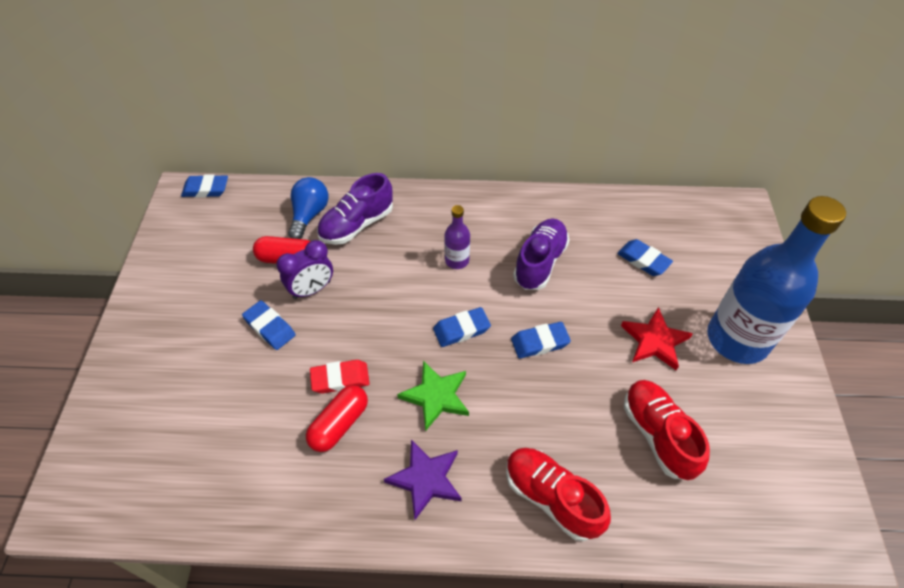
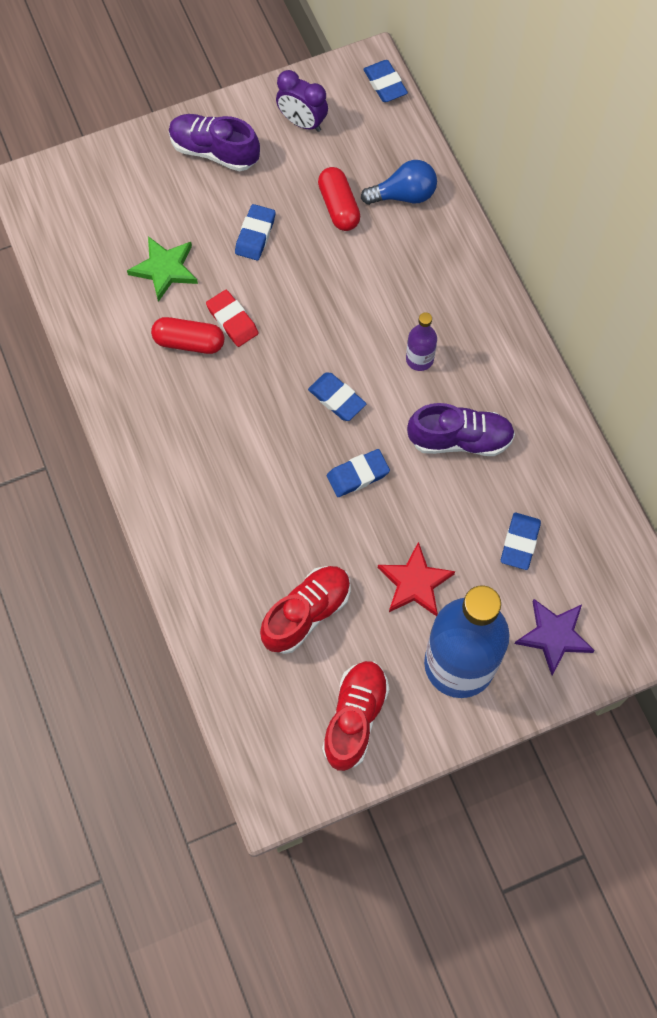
camera: 65 degrees right, 15 degrees up
(312, 290) = (314, 247): purple clock -> purple clock (302, 122)
(357, 225) = (415, 245): purple shoe -> purple shoe (214, 151)
(425, 479) = (171, 433): purple star -> purple star (554, 636)
(436, 396) = (254, 407): green star -> green star (165, 269)
(540, 342) = (358, 475): blue eraser -> blue eraser turned 75 degrees counterclockwise
(551, 497) = (201, 540): red shoe -> red shoe (355, 718)

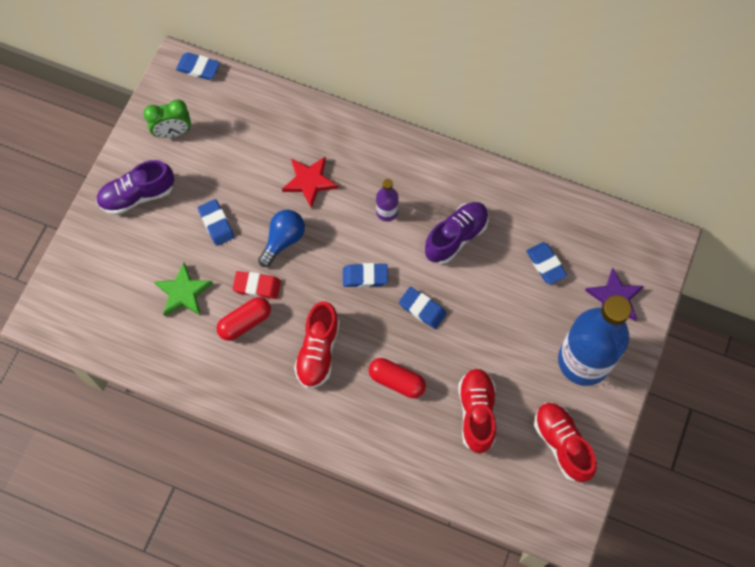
camera: 45 degrees left, 0 degrees up
(224, 425) = (318, 351): none -> red shoe
(302, 122) = (173, 132): purple clock -> green clock
(339, 206) = (248, 164): red capsule -> red capsule (396, 381)
(358, 475) = (422, 309): blue eraser -> blue eraser turned 75 degrees counterclockwise
(404, 195) = (278, 125): blue light bulb -> blue light bulb (283, 240)
(415, 583) = (515, 339): red star -> red star (309, 181)

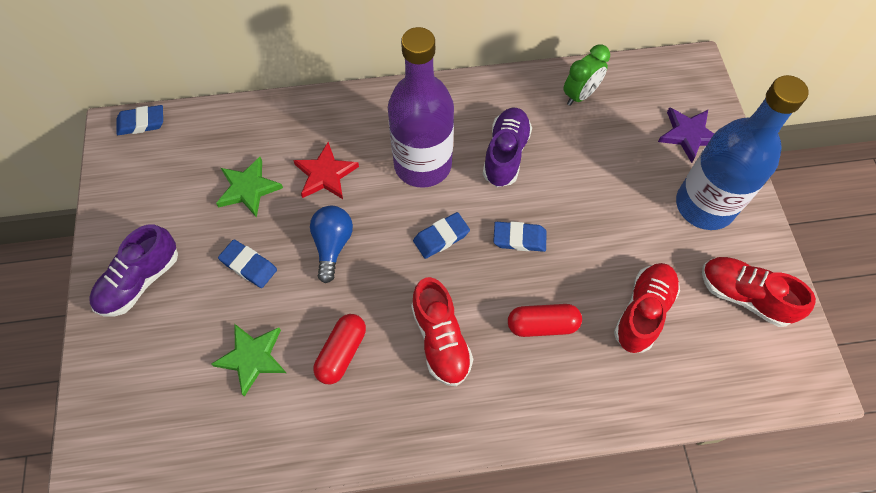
camera: 30 degrees left, 5 degrees down
(173, 132) = (147, 197): green clock -> green clock (580, 95)
(247, 163) = (248, 189): none -> green star
(257, 286) = (332, 307): red eraser -> none
(387, 212) = (422, 164): purple bottle -> purple bottle, size x2.33
(476, 413) = (643, 312): red shoe -> red shoe turned 60 degrees clockwise
(545, 264) = (606, 137): blue eraser -> none

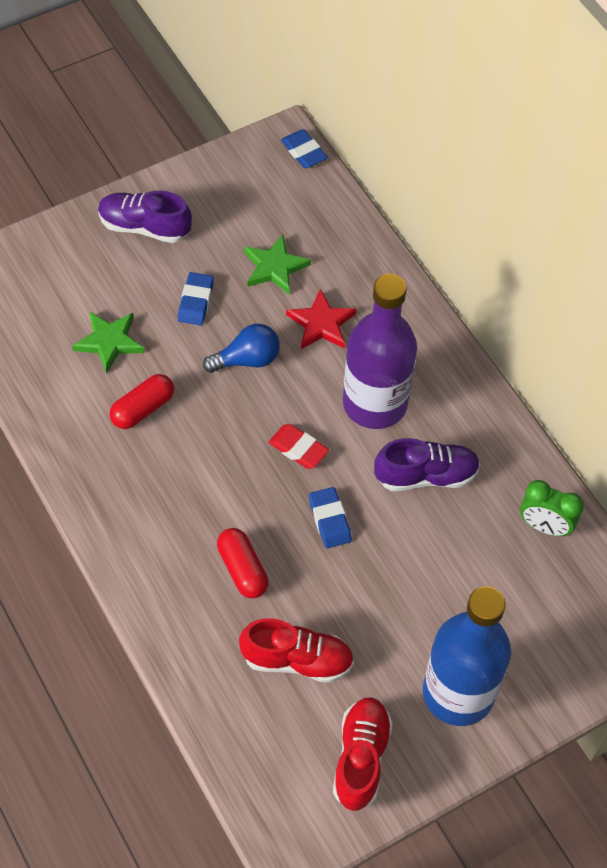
camera: 65 degrees right, 5 degrees down
(342, 353) = (143, 409): red capsule -> red capsule turned 45 degrees counterclockwise
(441, 237) = (298, 449): blue eraser -> red eraser
(441, 340) = (189, 485): red shoe -> none
(688, 135) = (548, 655): purple star -> none

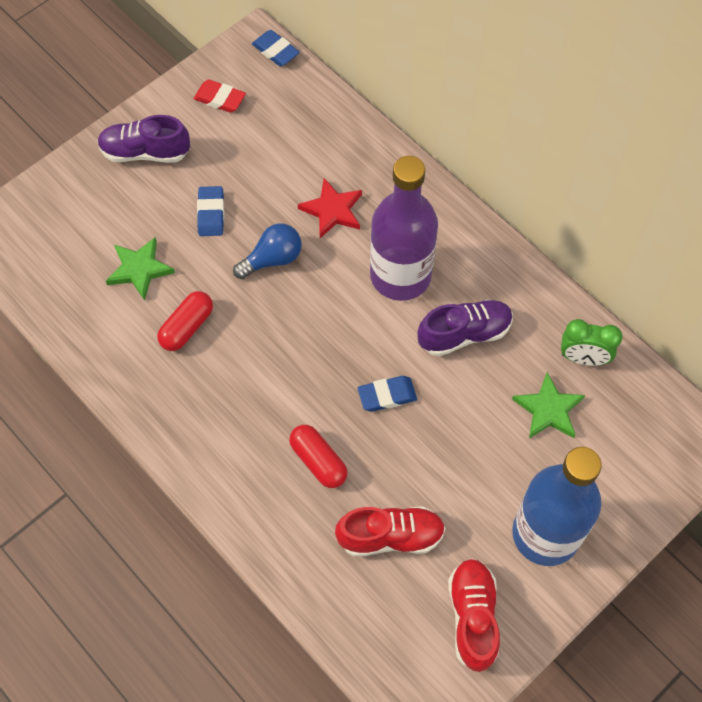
camera: 10 degrees left, 5 degrees up
(274, 267) = (276, 165): green star -> green star (548, 409)
(298, 449) = (341, 334): red eraser -> red eraser (220, 99)
(329, 520) = (387, 395): blue eraser -> blue eraser turned 75 degrees counterclockwise

